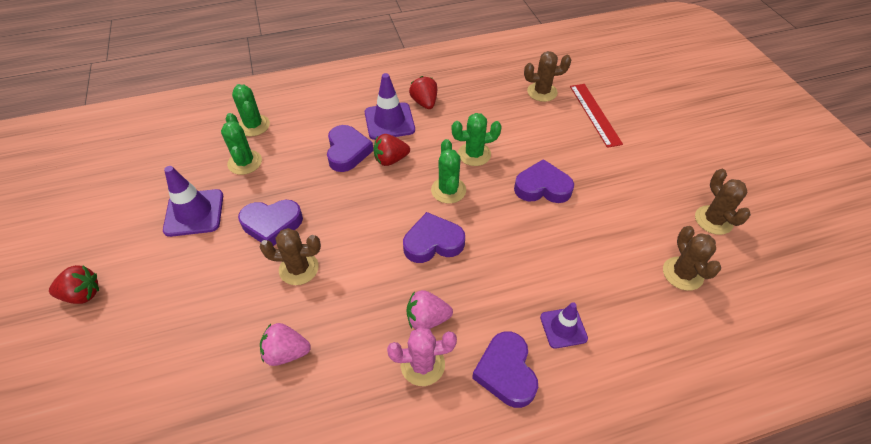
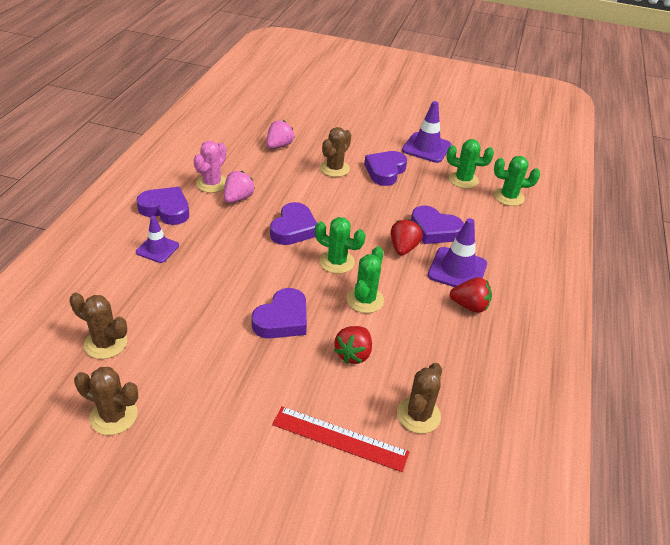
camera: 120 degrees right, 10 degrees down
(83, 294) = (392, 103): red strawberry -> red strawberry (353, 354)

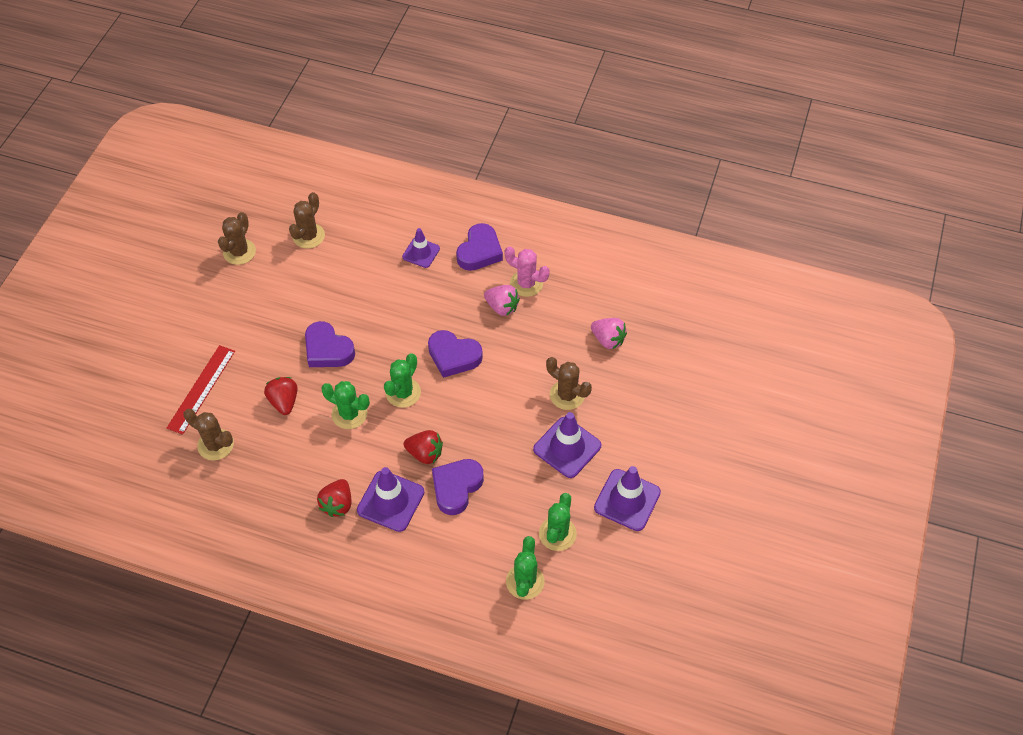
camera: 95 degrees right, 15 degrees up
(353, 354) = (284, 402): red strawberry -> red strawberry turned 45 degrees clockwise
(385, 171) = (567, 447): purple heart -> purple traffic cone

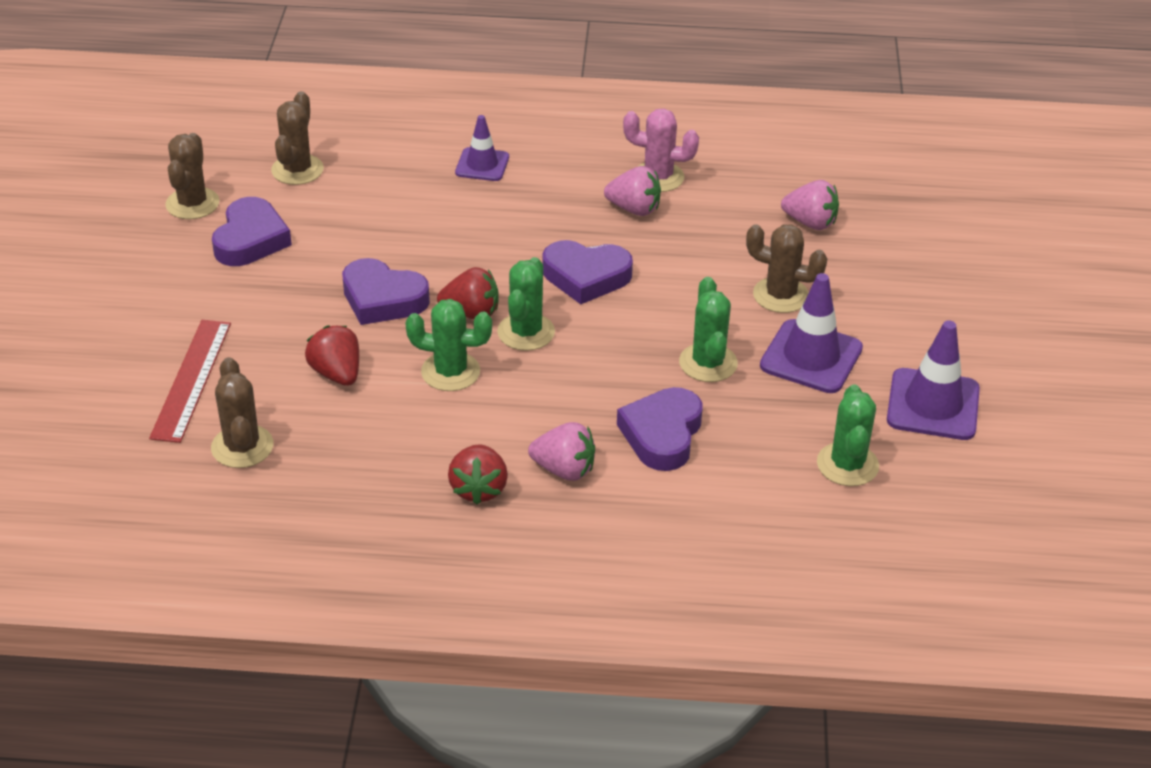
camera: 15 degrees left, 15 degrees down
(215, 445) = (242, 447): brown cactus -> brown cactus turned 60 degrees clockwise
(390, 501) = (564, 470): purple traffic cone -> pink strawberry
(425, 453) = (593, 401): red strawberry -> red strawberry (471, 313)
(479, 251) = (571, 151): purple heart -> purple heart (250, 239)
(525, 581) = (826, 534): green cactus -> green cactus (708, 363)

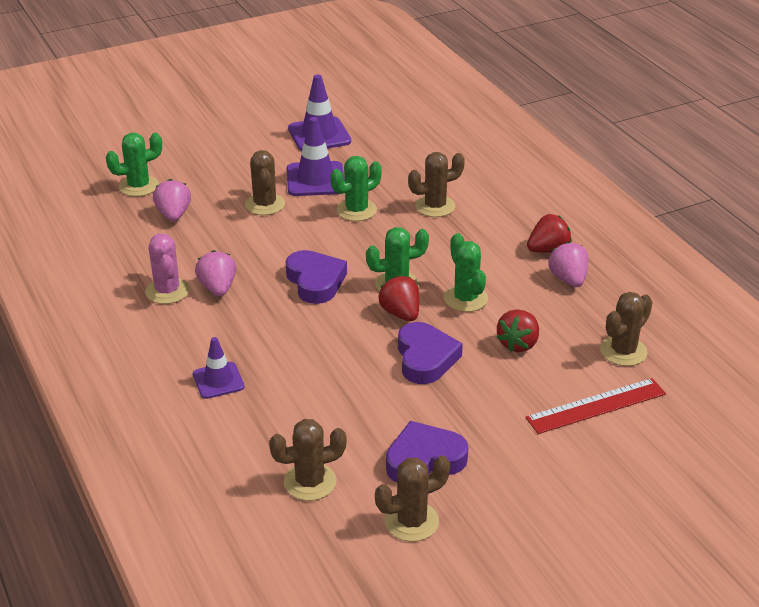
camera: 120 degrees left, 5 degrees down
(564, 470) = (499, 228): pink strawberry -> pink strawberry (568, 279)
(662, 434) = (435, 206): purple heart -> brown cactus
(847, 465) = (395, 147): green cactus -> green cactus (139, 186)

